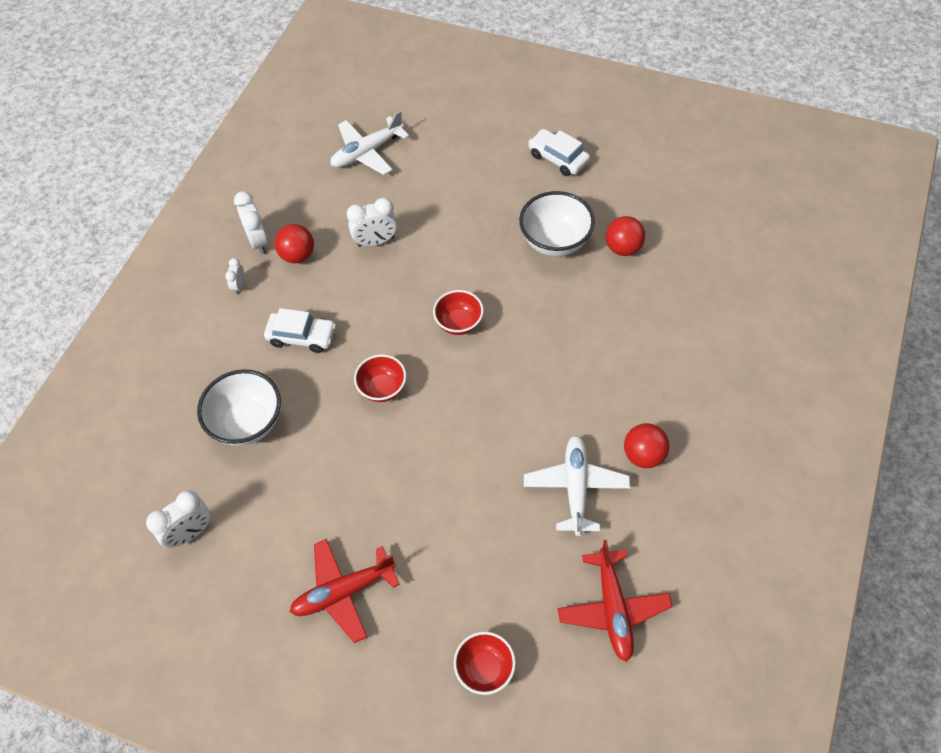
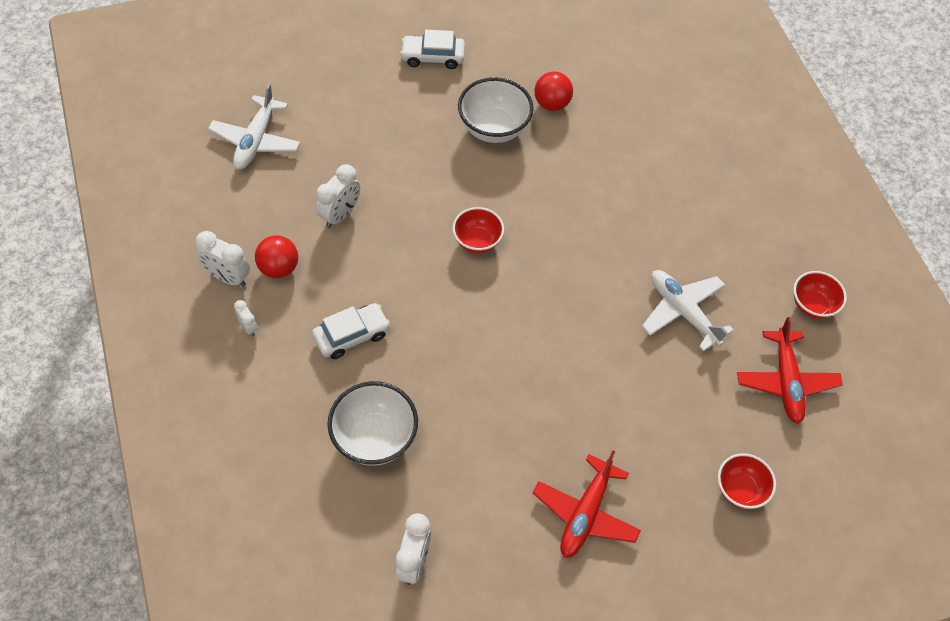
camera: 45 degrees left, 0 degrees up
(382, 388) = (464, 334): red bowl -> red bowl (812, 305)
(613, 609) = (786, 382): red plane -> red plane turned 45 degrees clockwise
(643, 455) = (708, 256): red ball -> none

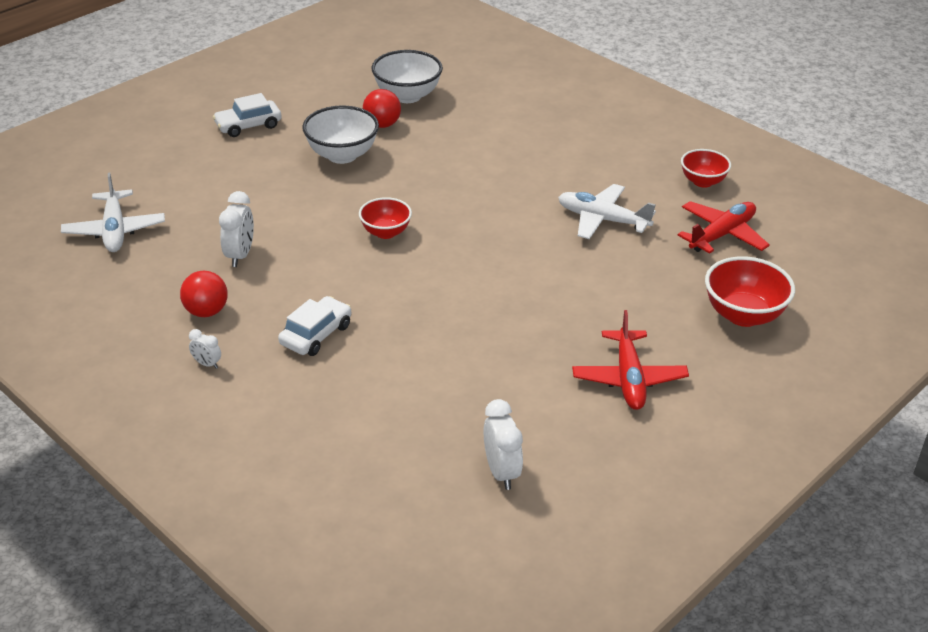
camera: 25 degrees left, 20 degrees down
(228, 277) = (158, 335): white clock -> none
(374, 438) = (395, 399): white bowl -> white bowl (407, 96)
(740, 490) = (743, 315): red bowl -> red bowl, size x1.55
(786, 382) = (722, 235): red plane -> red plane turned 105 degrees counterclockwise

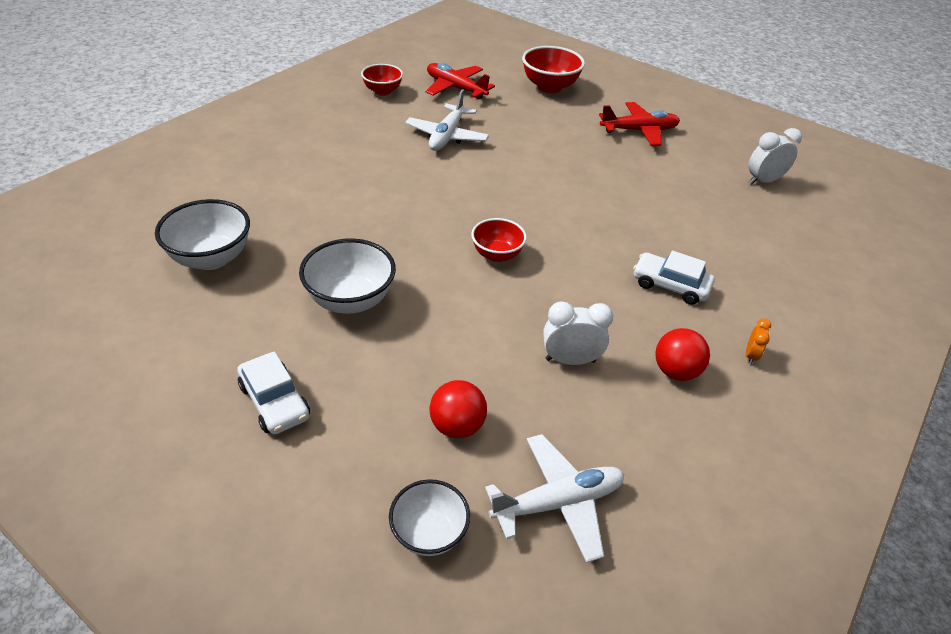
camera: 100 degrees left, 5 degrees up
(120, 179) = (429, 533): none -> white bowl
(207, 364) = (751, 355): white clock -> orange clock
(382, 125) = (280, 273): red ball -> red ball (457, 426)

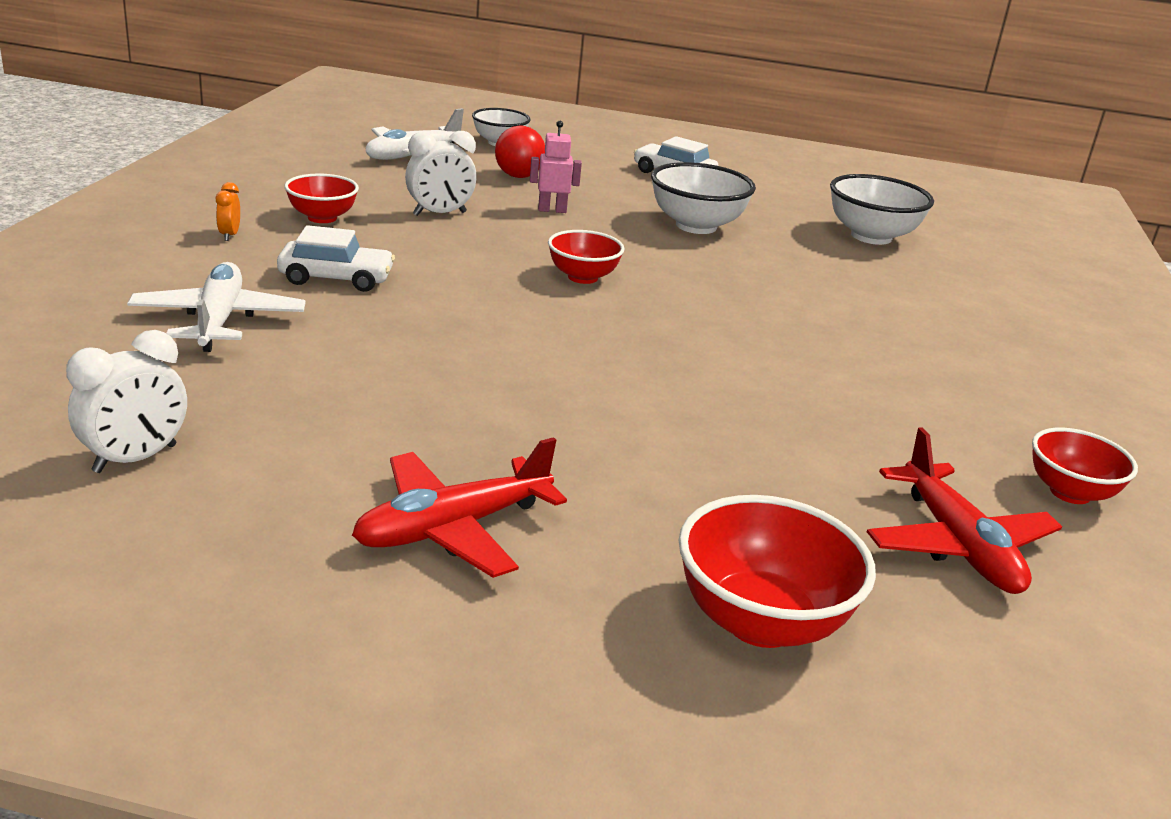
camera: 155 degrees right, 15 degrees down
(447, 136) = (826, 419): white plane -> white plane (218, 320)
(455, 88) = (958, 545): red plane -> red plane turned 60 degrees clockwise
(463, 349) = (552, 210): none -> pink robot
(675, 371) = (322, 218): red ball -> red bowl

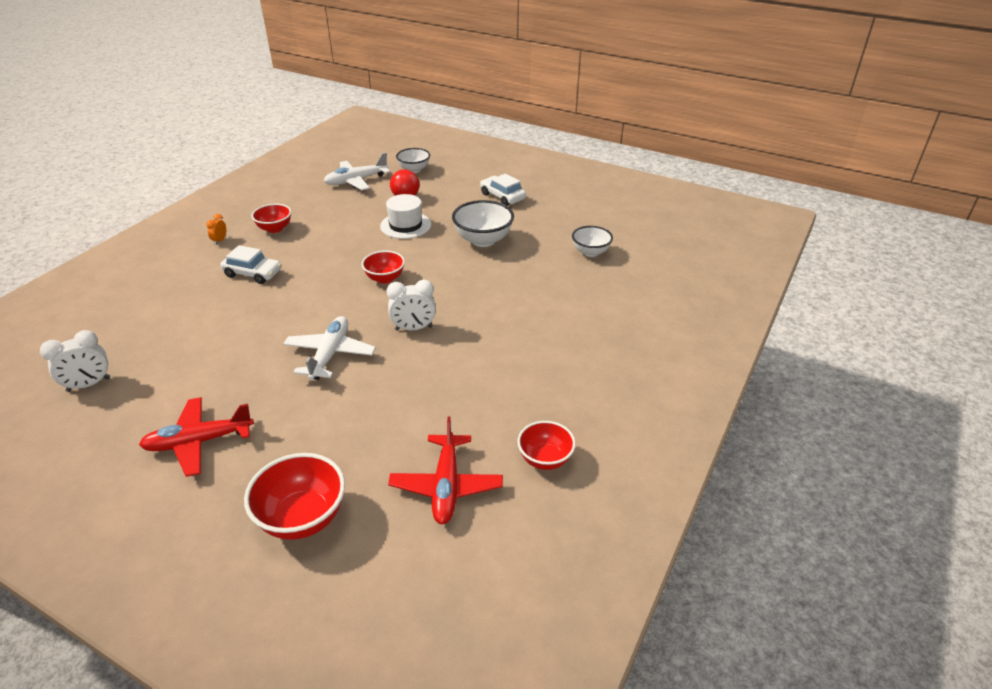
camera: 20 degrees right, 10 degrees up
(218, 320) = (178, 300): white plane -> white plane (330, 354)
(440, 214) = (339, 227): white clock -> white clock (413, 328)
(552, 210) = (405, 225): pink robot -> white hat
(871, 236) = (590, 252): white bowl -> white bowl, size x0.65

